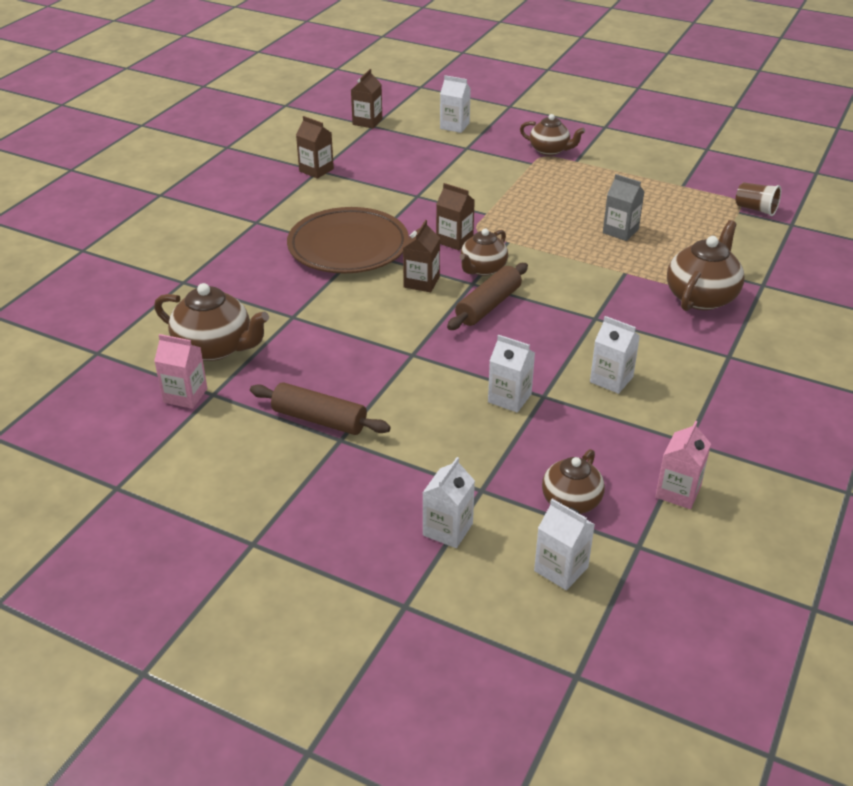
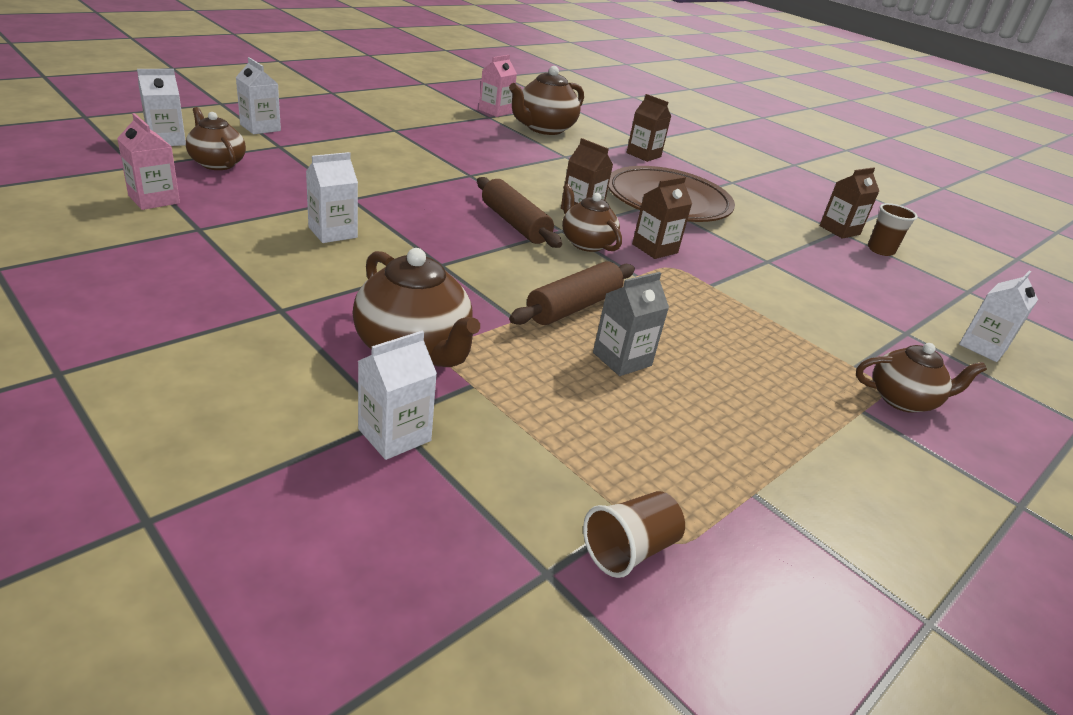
camera: 105 degrees right, 5 degrees down
(319, 419) = (424, 131): brown rolling pin -> brown rolling pin (573, 307)
(338, 154) = (880, 250): none -> brown cup
(367, 122) = (980, 291): brown carton -> brown carton (643, 155)
(509, 398) = (366, 186): white carton -> white carton (394, 435)
(550, 150) = (903, 400): brown teapot -> brown teapot turned 135 degrees counterclockwise

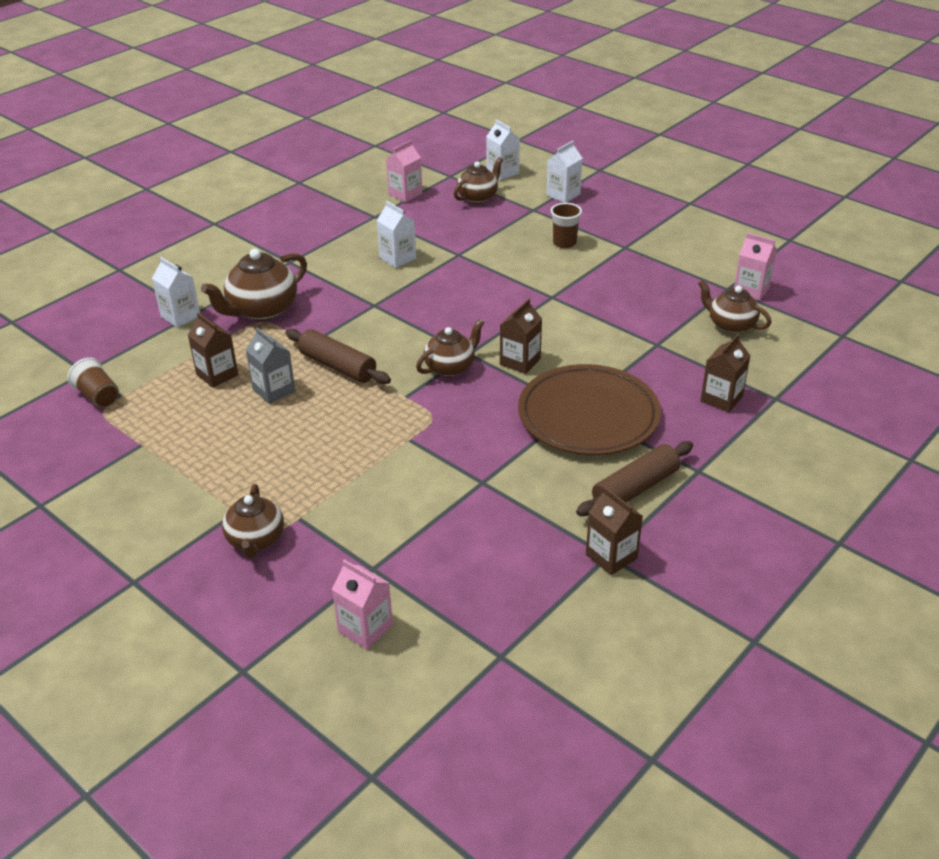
camera: 90 degrees right, 5 degrees up
(515, 224) = (465, 329): brown rolling pin -> brown rolling pin (635, 489)
(543, 129) = (730, 325): brown teapot -> brown teapot, size x0.66
(655, 248) = (464, 406): brown carton -> brown carton (217, 375)
(880, 250) = (573, 588): brown cup -> brown cup (564, 243)
(982, 347) = (365, 628): white carton -> pink carton

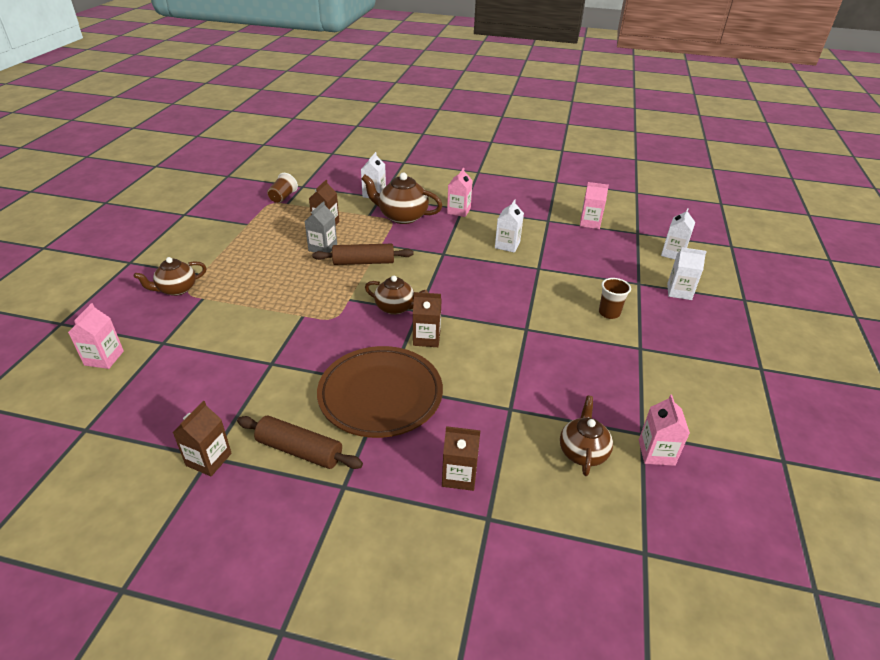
camera: 60 degrees right, 0 degrees up
(292, 266) = (458, 211): none -> pink carton
(337, 366) = (363, 262): brown rolling pin -> brown rolling pin turned 75 degrees clockwise
(478, 197) = (624, 253): brown teapot -> none

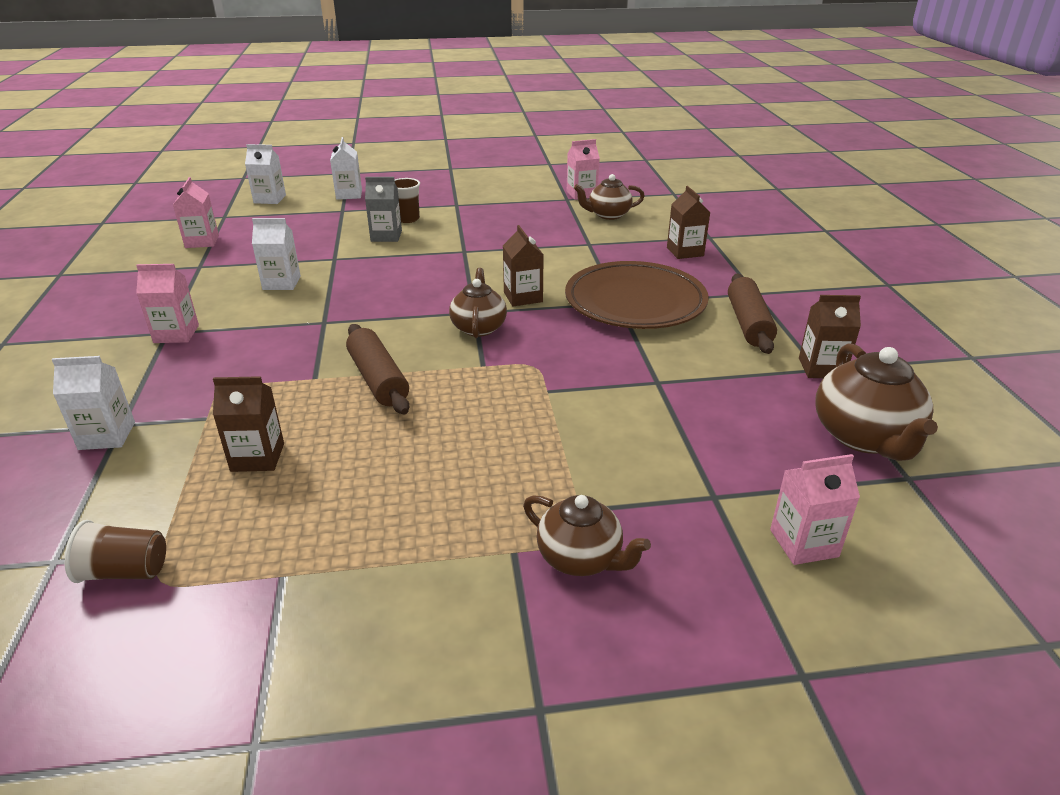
camera: 110 degrees left, 5 degrees down
(323, 248) = (350, 432): grey carton -> grey carton (386, 236)
(402, 216) = (207, 381): brown teapot -> brown teapot (865, 437)

